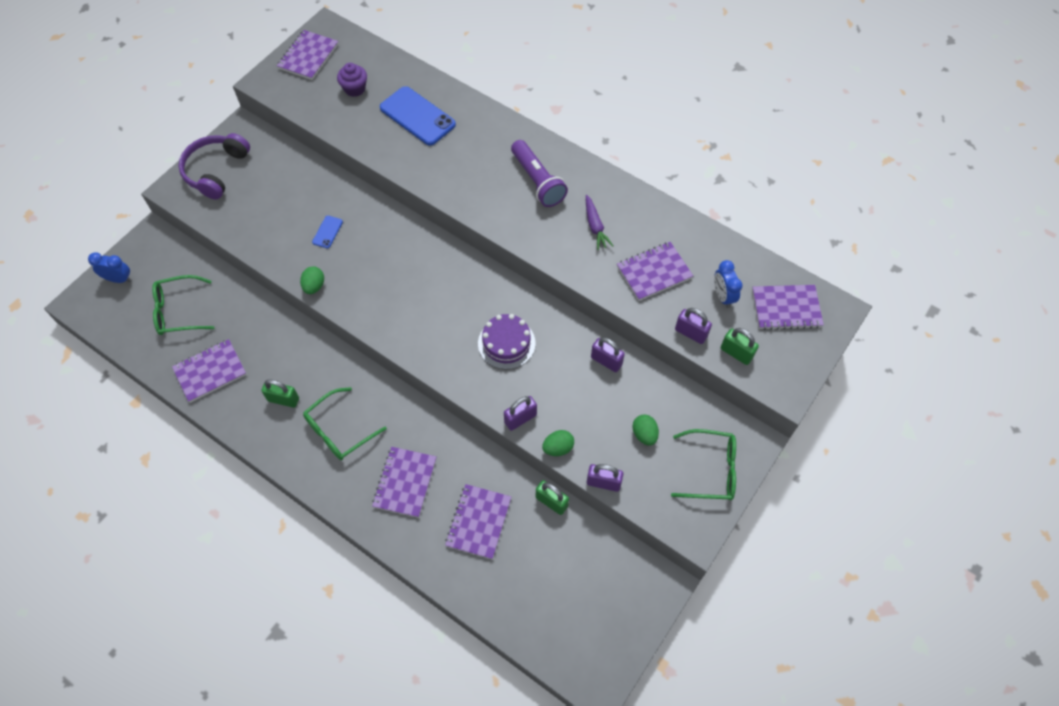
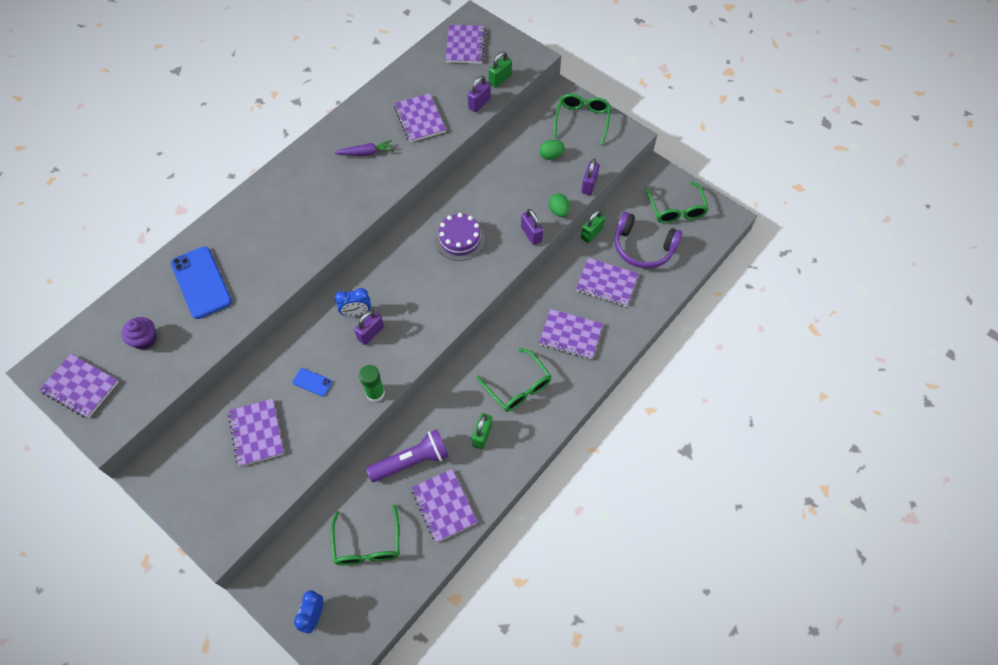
camera: 85 degrees left, 0 degrees up
(216, 171) = (203, 498): purple headphones -> purple headphones (643, 248)
(276, 197) = (256, 433): none -> purple notebook
(314, 286) = (375, 393): green egg -> green glue stick
(417, 116) = (201, 282): blue phone -> blue phone turned 75 degrees counterclockwise
(537, 181) = (308, 189): purple flashlight -> purple flashlight (411, 461)
(602, 611) = (676, 209): none -> green glasses
(606, 361) = (485, 173): purple padlock -> purple padlock (371, 333)
(723, 296) = (449, 80): blue clock -> blue clock (356, 313)

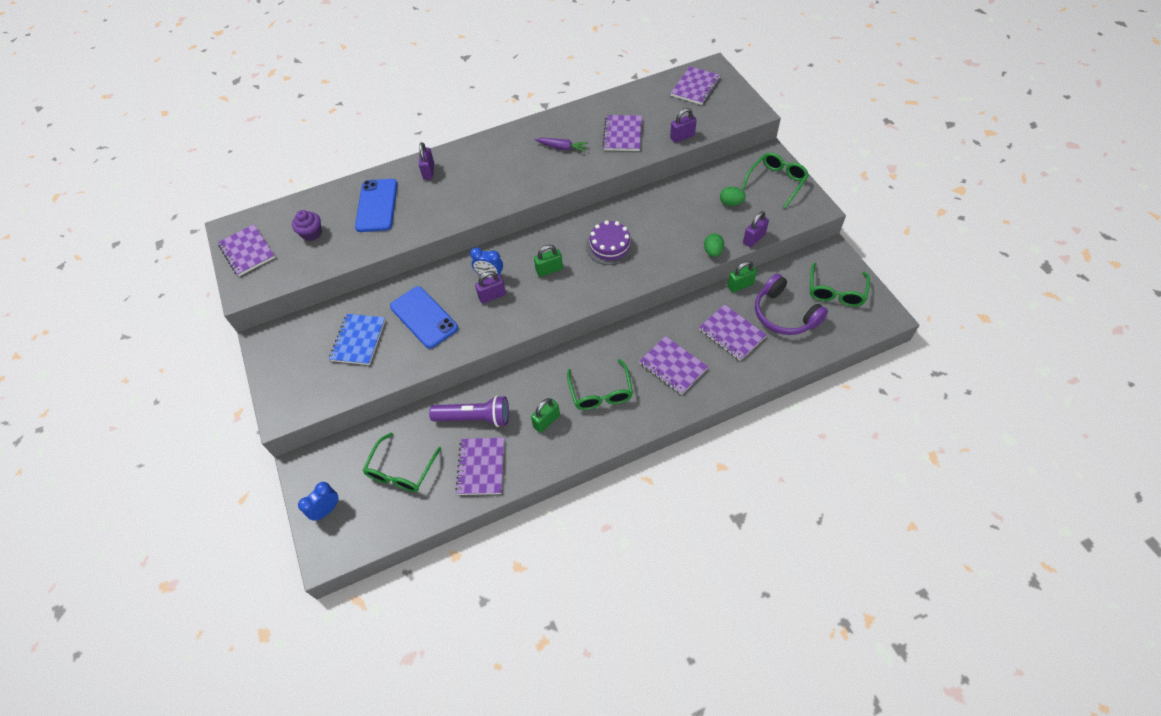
camera: 30 degrees right, 5 degrees down
(256, 433) = (358, 340): purple notebook -> blue notebook
(312, 382) = (424, 317): blue phone -> blue phone, size x2.14
(375, 393) = (469, 345): green glue stick -> none
(500, 79) = (712, 122): green padlock -> green padlock (549, 270)
(531, 234) = (676, 263): purple padlock -> purple padlock (429, 171)

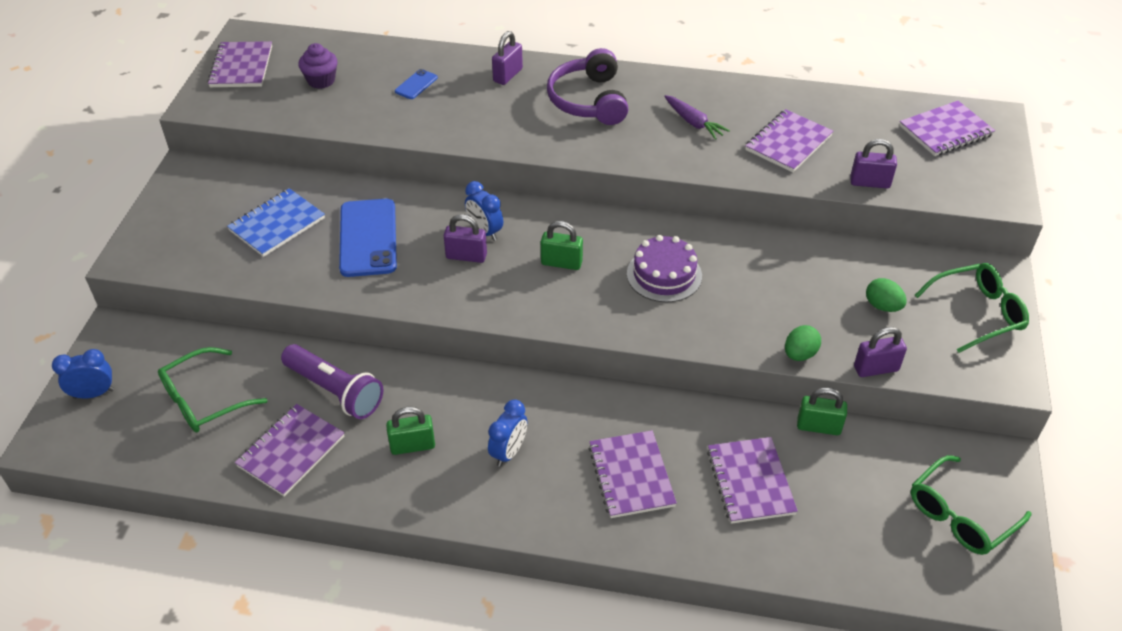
camera: 30 degrees right, 10 degrees down
(377, 205) = (416, 84): blue phone -> blue phone, size x0.47
(601, 392) = (508, 452): green glasses -> blue clock
(784, 314) = (851, 501): purple headphones -> purple headphones (589, 100)

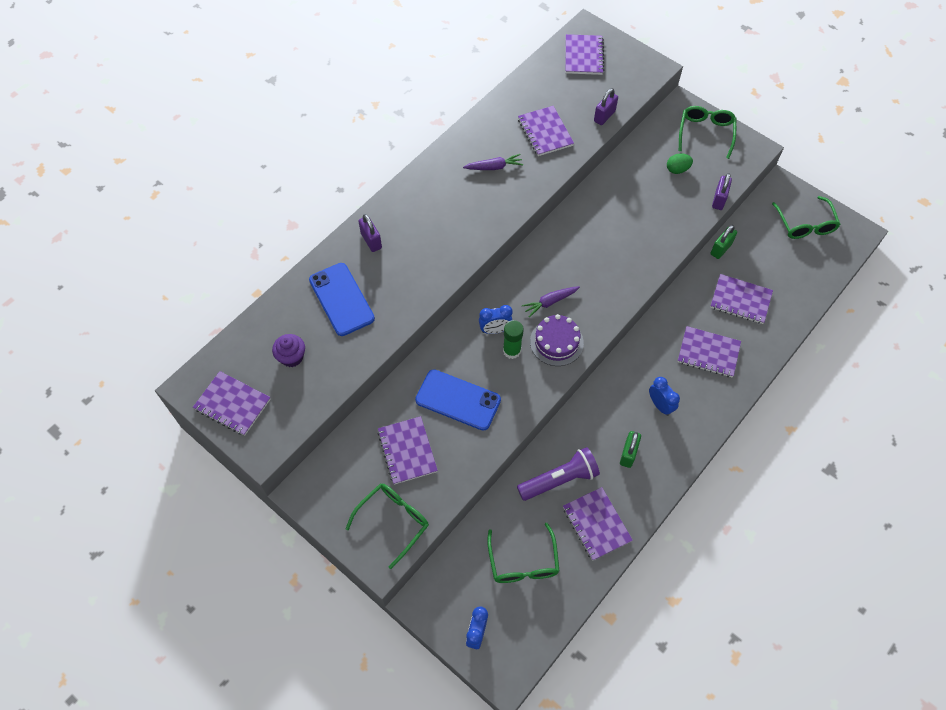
camera: 60 degrees left, 15 degrees up
(183, 248) = (393, 521): none -> green glasses
(277, 224) = (407, 451): blue notebook -> purple notebook
(416, 84) = (341, 299): blue phone -> blue phone, size x2.14
(466, 256) = (512, 351): purple padlock -> green glue stick
(561, 263) = (550, 302): green padlock -> purple carrot
(589, 100) = (432, 209): purple headphones -> none
(664, 275) = (592, 255): purple cake -> purple cake (556, 342)
(799, 354) = (690, 226): green egg -> none

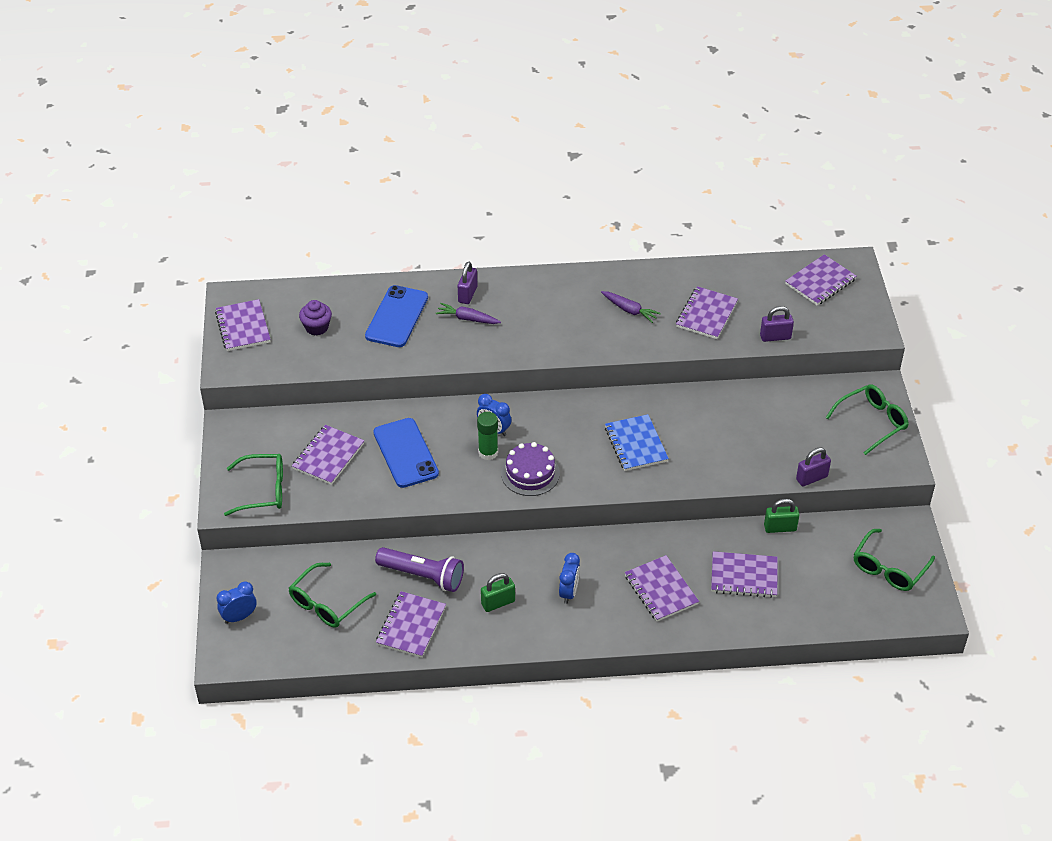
camera: 45 degrees right, 15 degrees down
(550, 302) = (562, 443): purple carrot -> purple carrot (467, 319)
(595, 263) = (636, 444): none -> blue notebook
(677, 169) = (805, 430): green egg -> none
(740, 300) = (744, 576): purple notebook -> purple notebook turned 60 degrees counterclockwise

